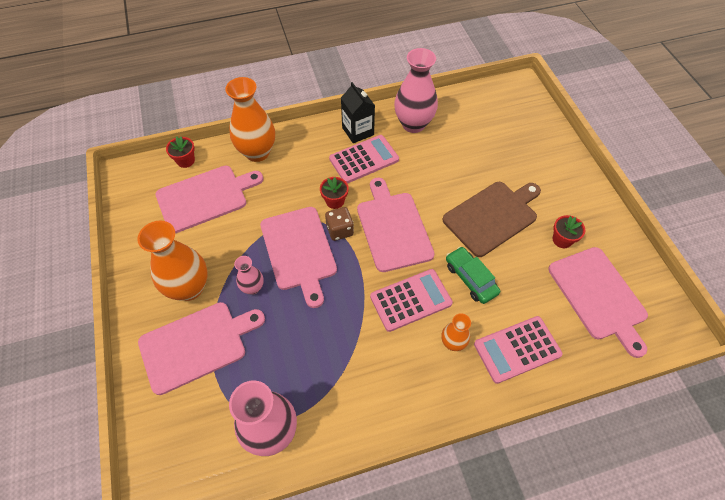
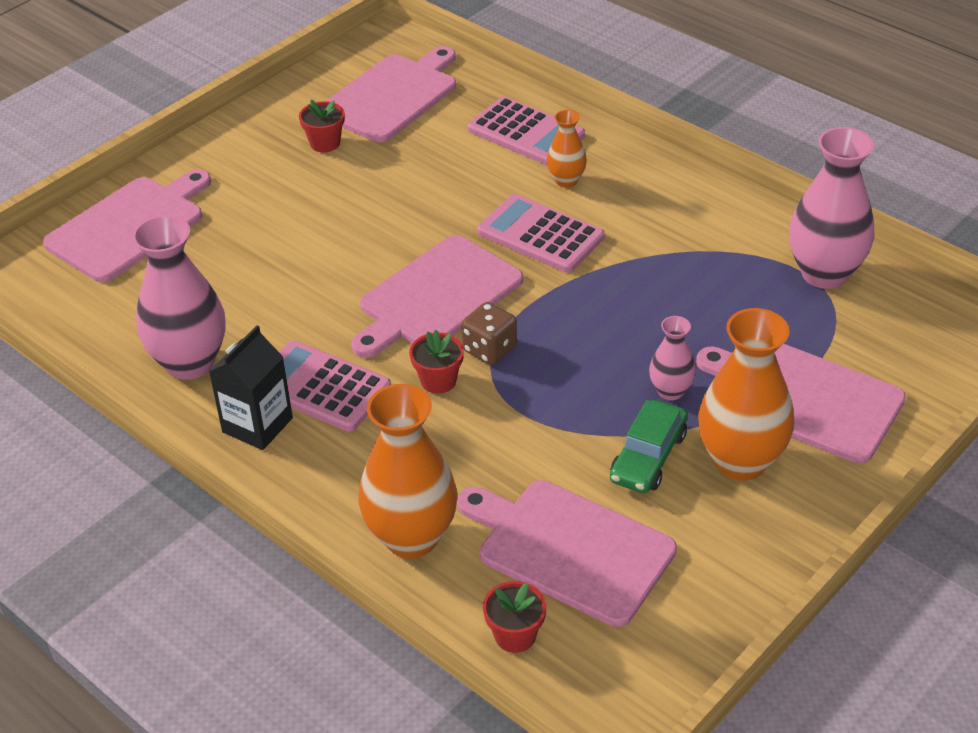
camera: 120 degrees left, 15 degrees down
(299, 251) = (565, 375): pink cutting board -> pink cutting board (130, 226)
(470, 278) = (458, 197): green car -> green car (648, 457)
(492, 216) = (333, 212): brown cutting board -> none

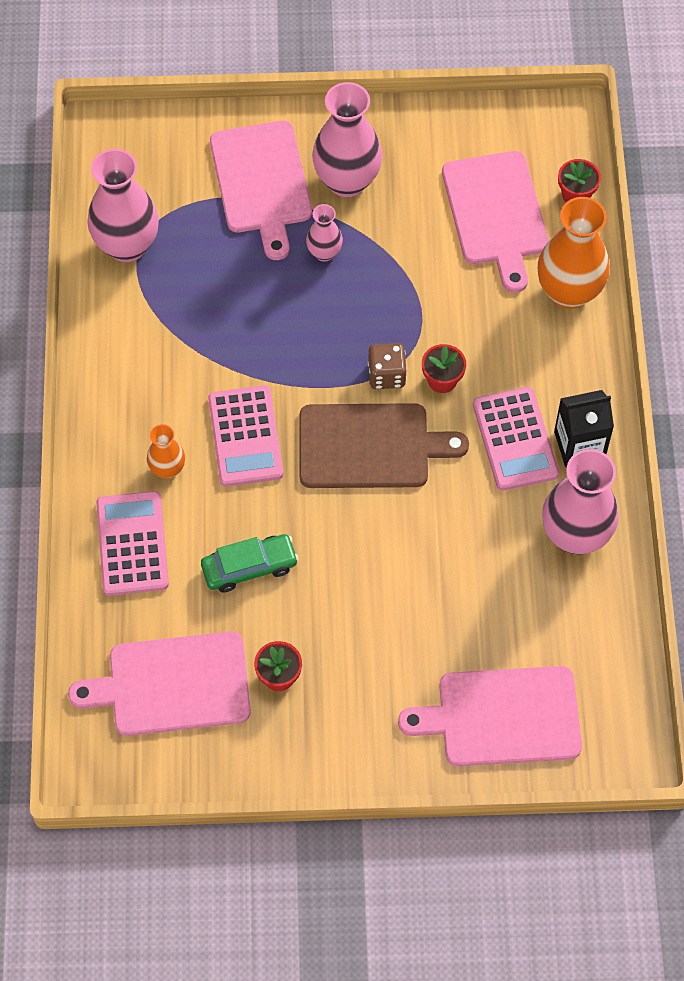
camera: 135 degrees left, 20 degrees up
(436, 297) = (370, 446): pink cutting board -> brown cutting board
(648, 457) = (390, 226): green car -> green car (249, 567)
(740, 461) = (347, 181): orange vase -> pink vase

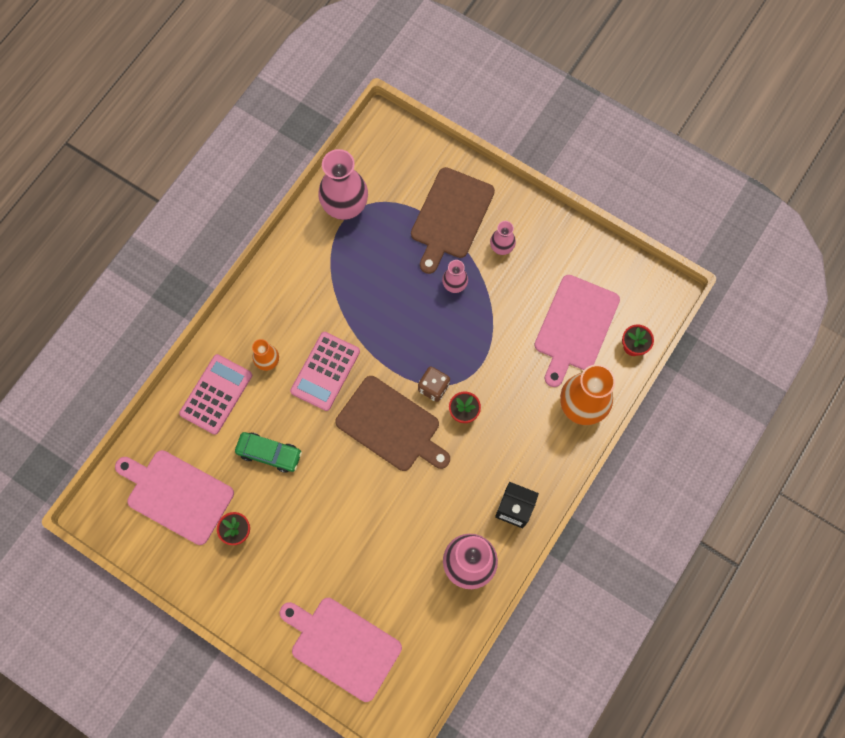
camera: 35 degrees right, 10 degrees up
(261, 182) = (451, 216): pink cutting board -> brown cutting board
(347, 181) = (501, 248): pink vase -> pink vase, size x0.52
(515, 439) = (478, 479): pink calculator -> none

